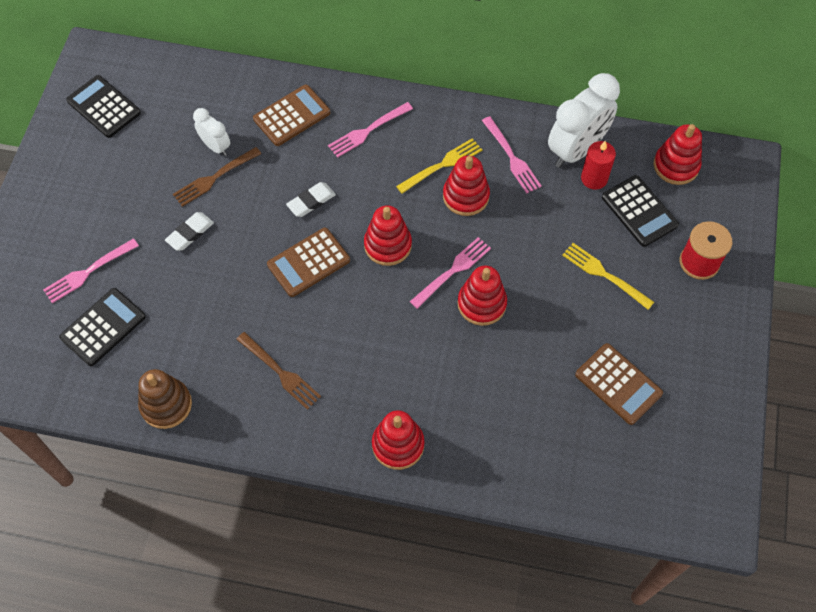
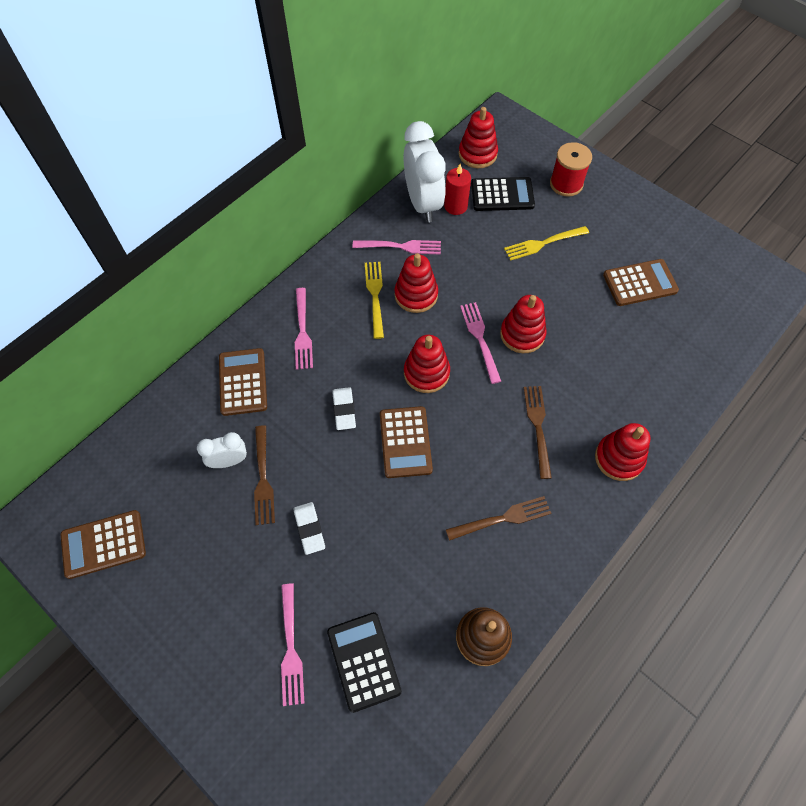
camera: 60 degrees left, 0 degrees up
(103, 107) = (104, 544): black calculator -> brown calculator
(388, 361) = (538, 427): none -> brown fork

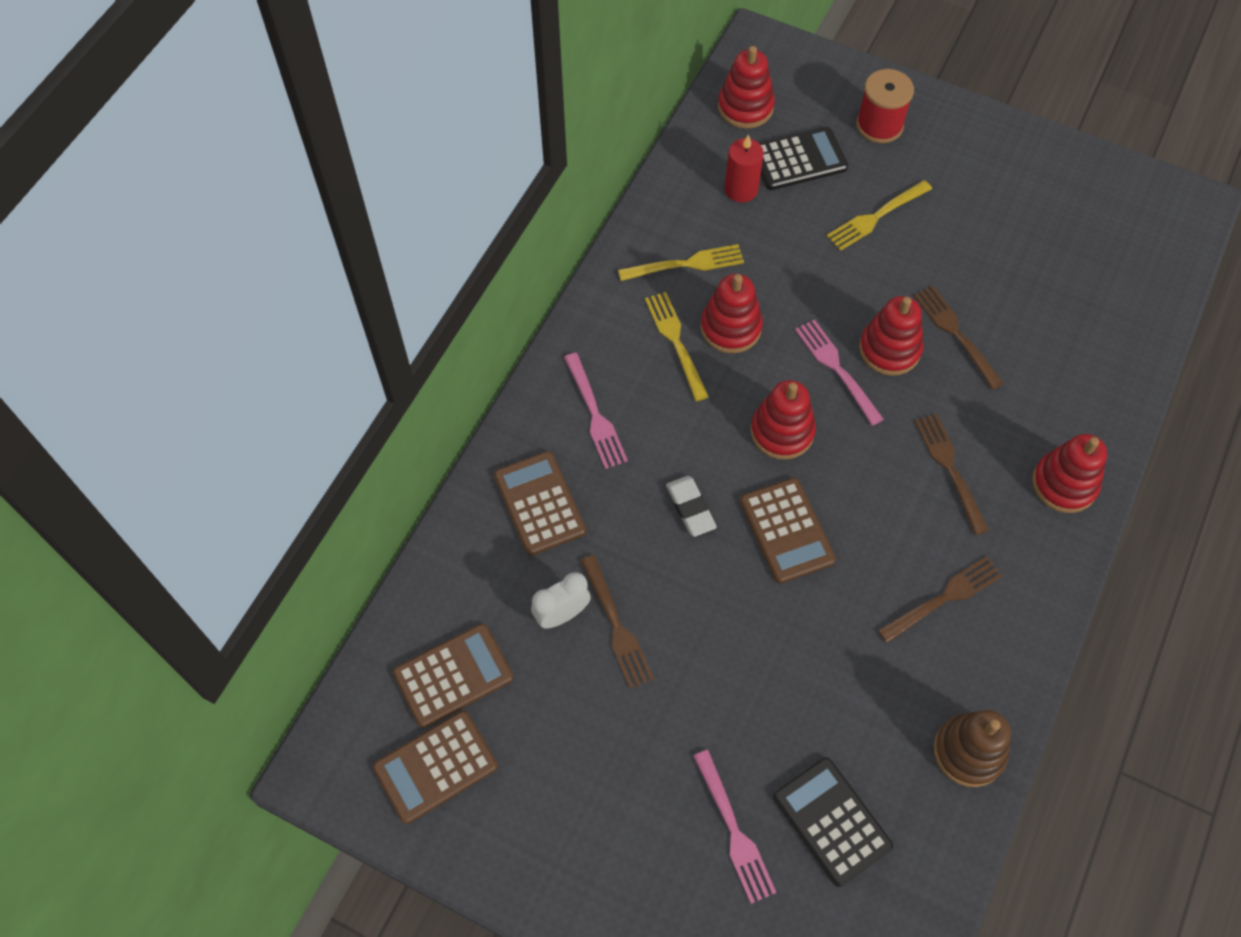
camera: 15 degrees left, 0 degrees up
(309, 529) = (702, 675): white eraser -> none
(400, 246) = (686, 264): pink fork -> yellow fork
(423, 203) = (694, 195): white clock -> none
(573, 334) = (956, 334): none -> brown fork
(640, 283) = (1019, 244): brown calculator -> brown calculator (453, 675)

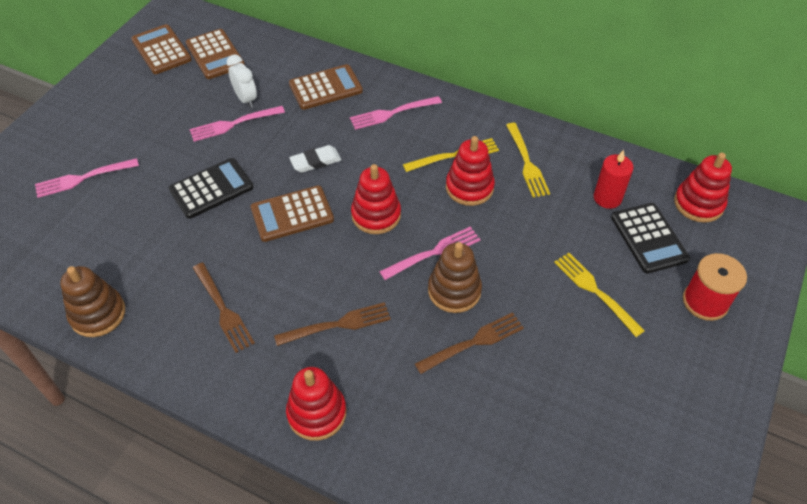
camera: 90 degrees right, 10 degrees down
(616, 626) = (234, 124): brown fork -> pink fork
(831, 821) = (73, 229): black calculator -> black calculator (211, 188)
(889, 349) = (454, 291): red stacking toy -> brown stacking toy

